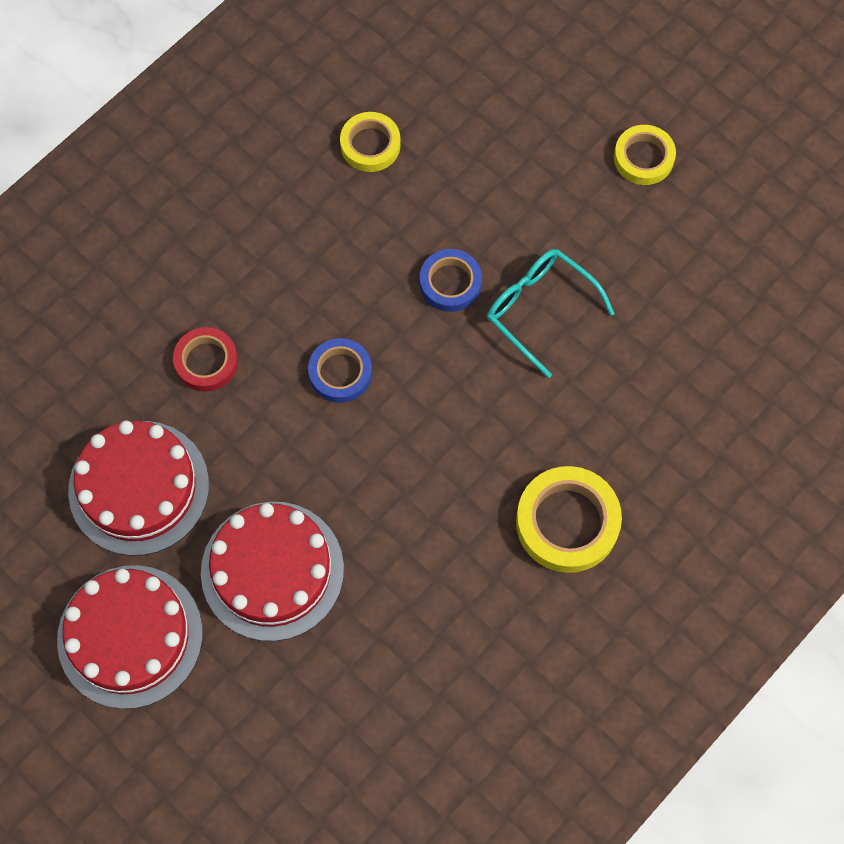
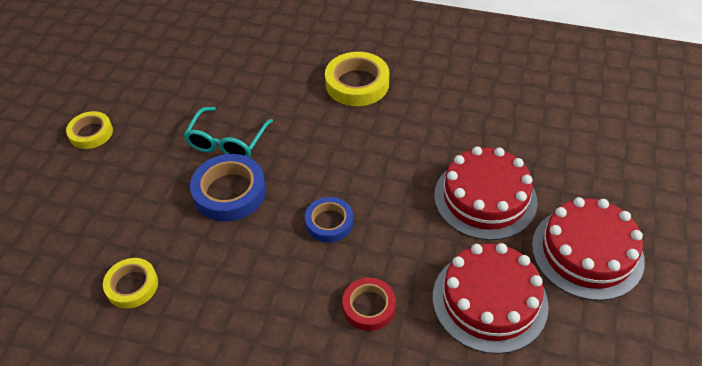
camera: 115 degrees left, 20 degrees down
(450, 283) = (229, 192): blue tape -> blue tape, size x1.58

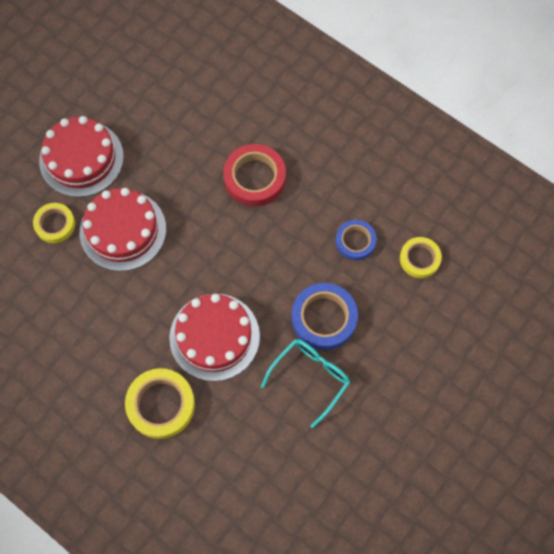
camera: 160 degrees left, 20 degrees up
(91, 133) = (437, 444): yellow tape -> yellow tape (55, 224)
(329, 222) = (254, 256): blue tape -> blue tape (355, 241)
(369, 306) = (255, 178): red tape -> red tape, size x1.58
(489, 300) = (171, 151): red cake -> red cake (214, 337)

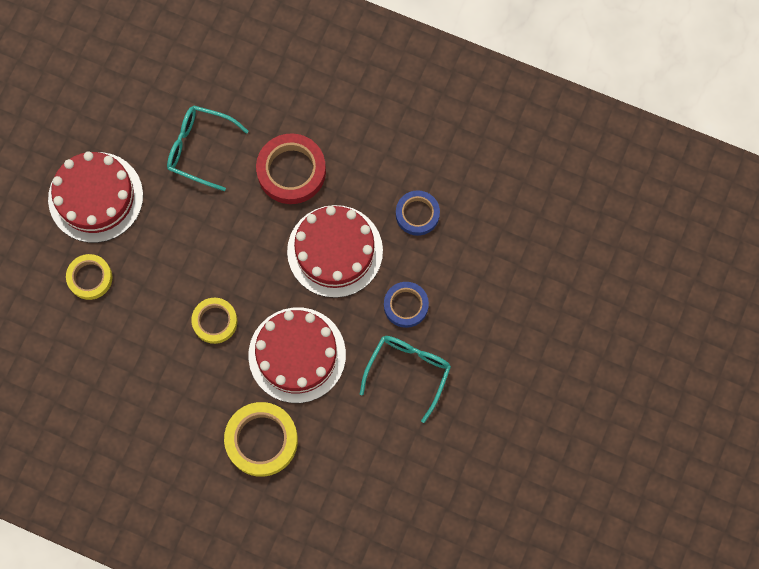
camera: 15 degrees left, 5 degrees up
(123, 230) = (165, 265): red cake -> red cake (335, 251)
(181, 140) = (199, 149): none -> turquoise glasses
(324, 318) = (406, 305): blue tape -> blue tape, size x0.63
(419, 259) = (489, 216): yellow tape -> yellow tape (215, 321)

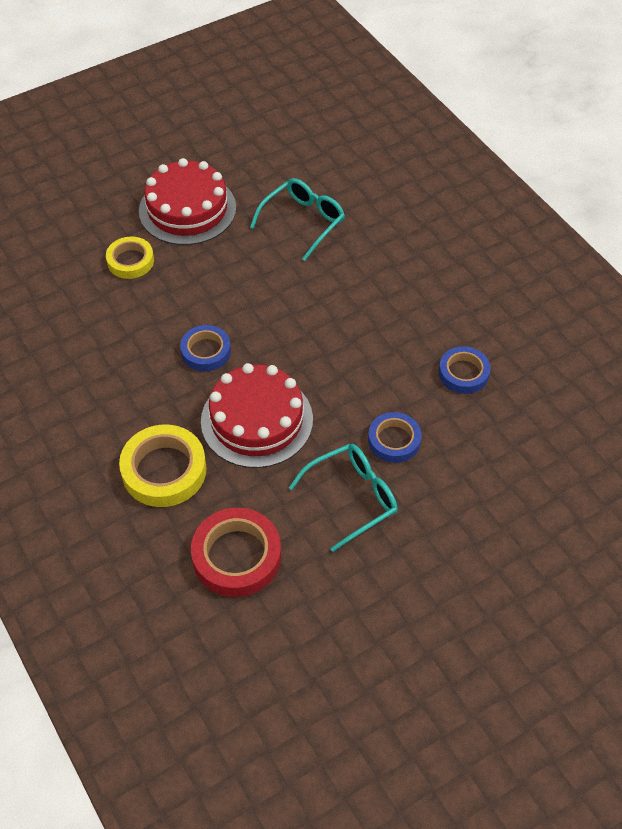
camera: 35 degrees right, 20 degrees down
(199, 149) = (303, 221): turquoise glasses -> turquoise glasses turned 75 degrees clockwise
(215, 321) = (206, 351): yellow tape -> blue tape
(291, 171) = (370, 278): red tape -> red tape (237, 556)
(335, 251) = (361, 359): red cake -> none

